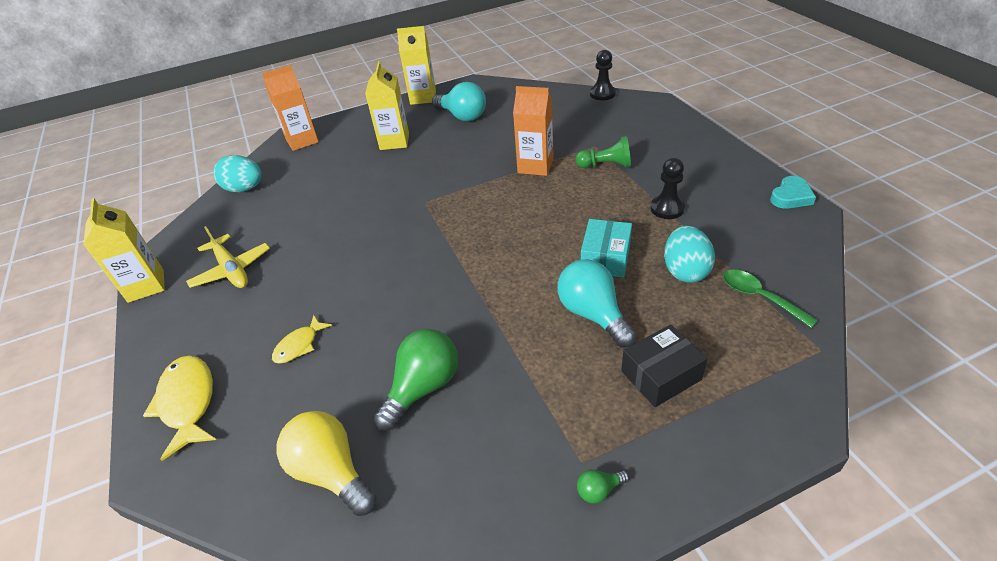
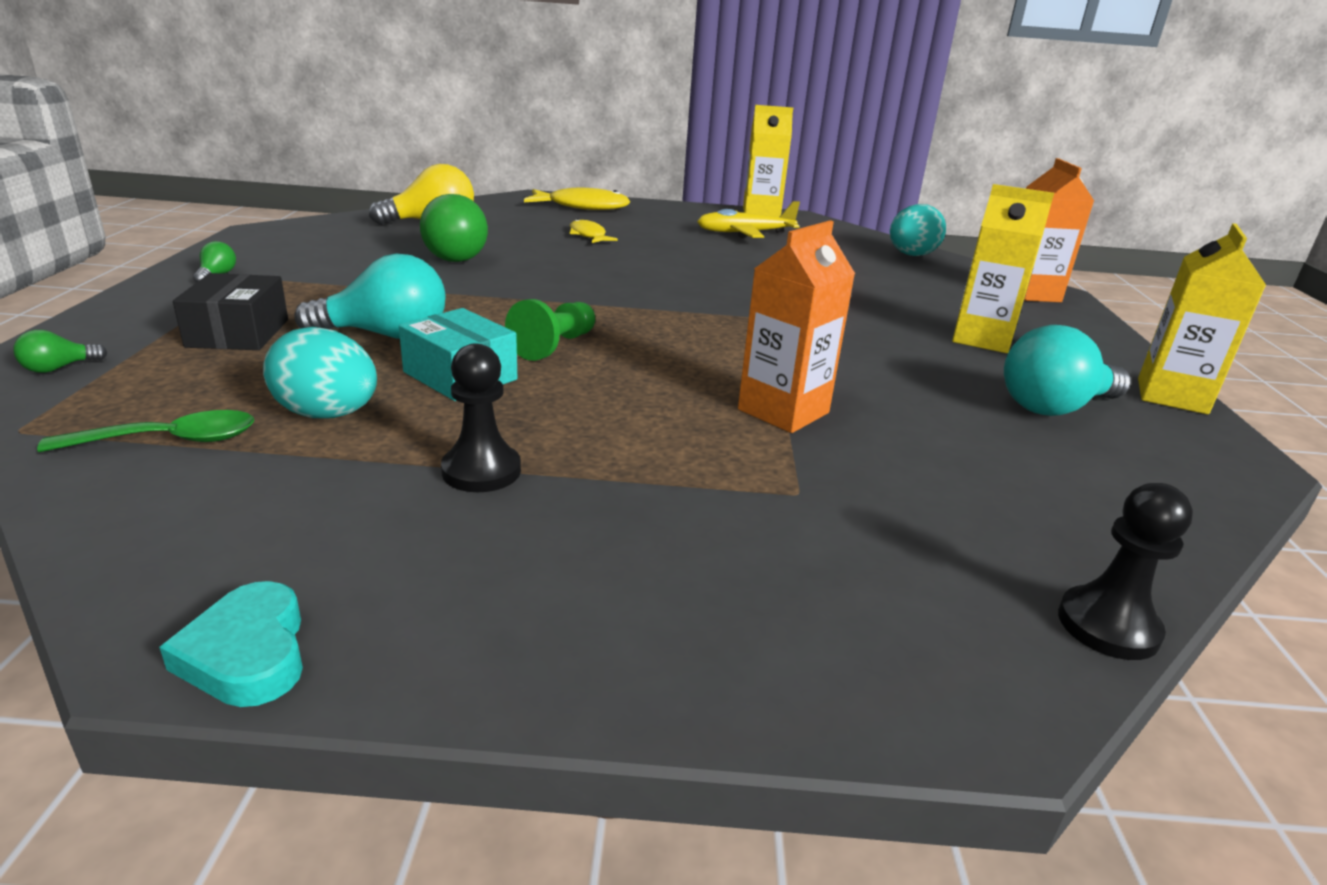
camera: 110 degrees right, 15 degrees down
(606, 165) = (705, 474): green pawn -> green pawn (554, 346)
(780, 405) = (59, 368): none -> green light bulb

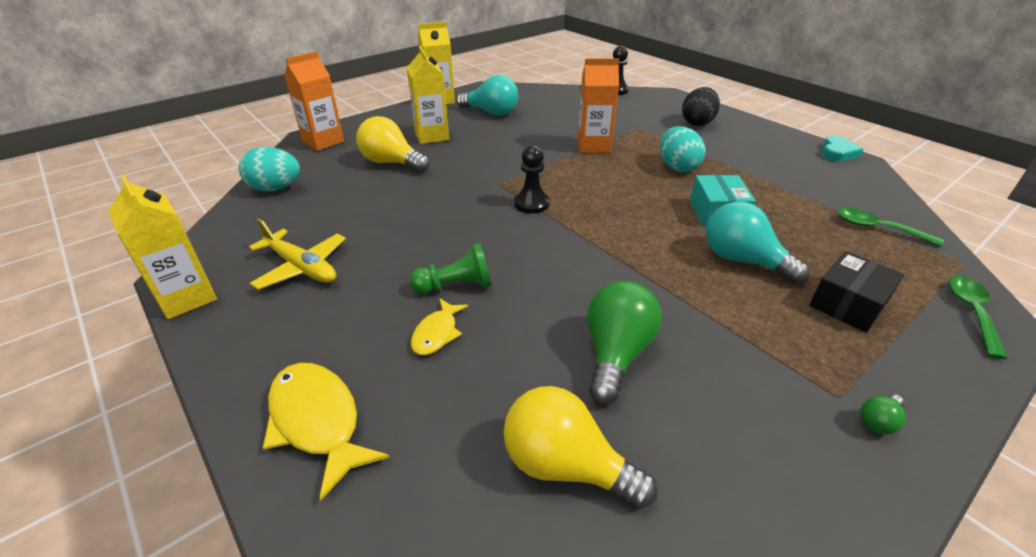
camera: 130 degrees left, 10 degrees up
(59, 368) = (971, 312): green light bulb -> green spoon
(328, 414) = (797, 215): turquoise egg -> turquoise egg (677, 167)
(481, 471) = (741, 169): black pawn -> black pawn (531, 204)
(554, 346) = (647, 212): green pawn -> green pawn (456, 286)
(719, 585) = (697, 123): none -> black egg
(912, 299) = (391, 163): none -> yellow light bulb

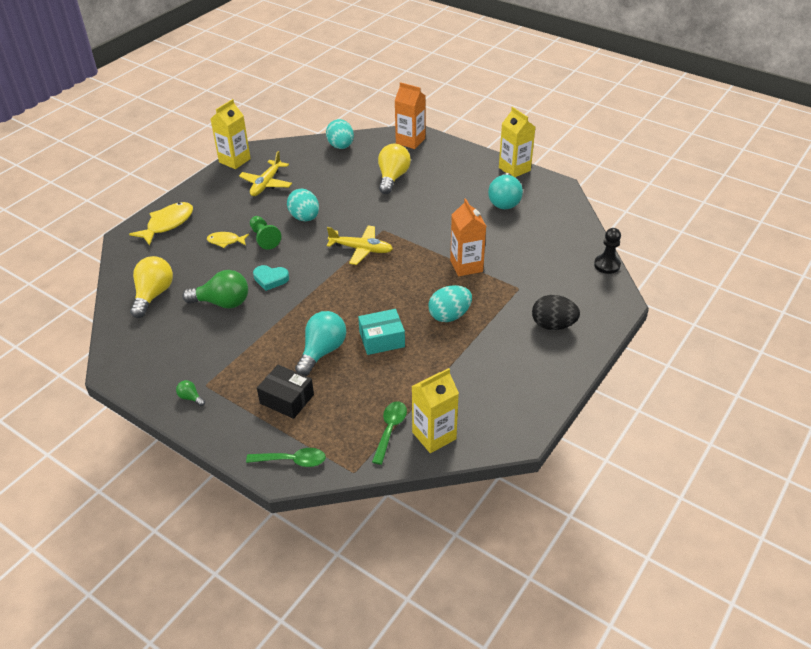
camera: 75 degrees right, 5 degrees up
(428, 240) = (304, 218): none -> turquoise egg
(432, 136) = (443, 183): yellow carton -> yellow carton (434, 435)
(531, 204) = (361, 249): black pawn -> yellow plane
(837, 153) = (531, 423): turquoise heart -> turquoise heart (270, 279)

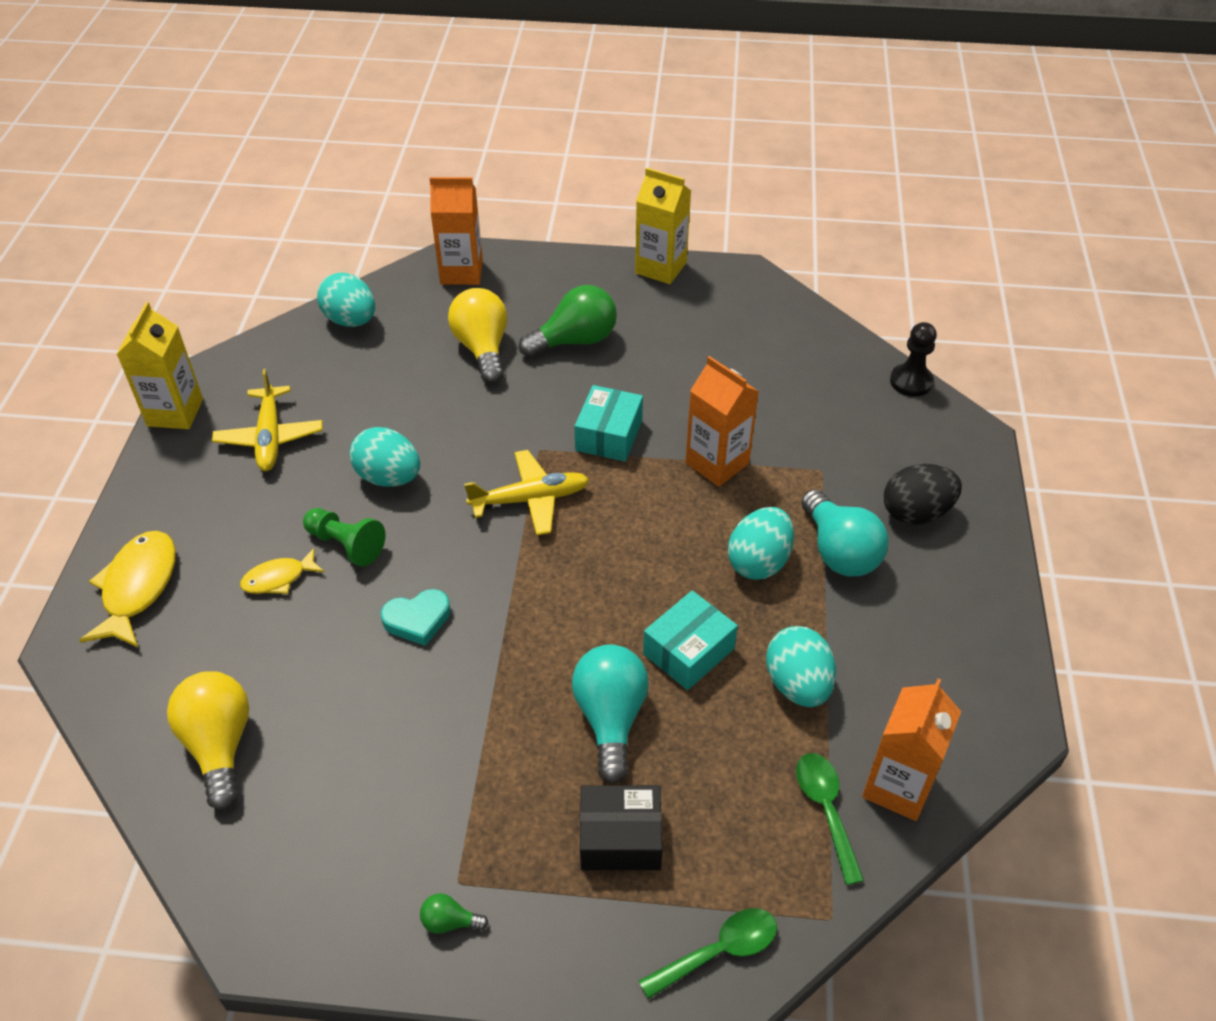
camera: 30 degrees left, 5 degrees up
(222, 303) = (365, 703): green light bulb -> green light bulb (575, 341)
(422, 235) = (609, 435): none -> turquoise box
(422, 374) = (797, 684): none -> turquoise egg
(434, 435) = (898, 786): yellow carton -> orange carton
(504, 201) = (687, 328): turquoise light bulb -> turquoise light bulb (839, 551)

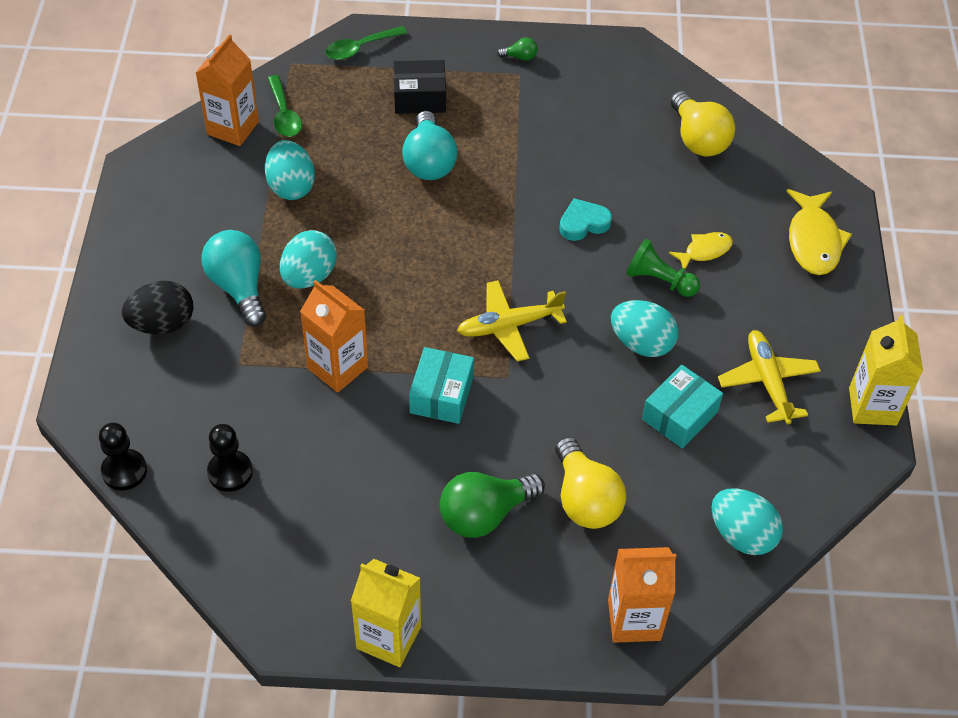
camera: 175 degrees right, 5 degrees up
(688, 651) = (371, 206): turquoise box -> turquoise box (679, 416)
(811, 378) = (230, 472): none -> black pawn

